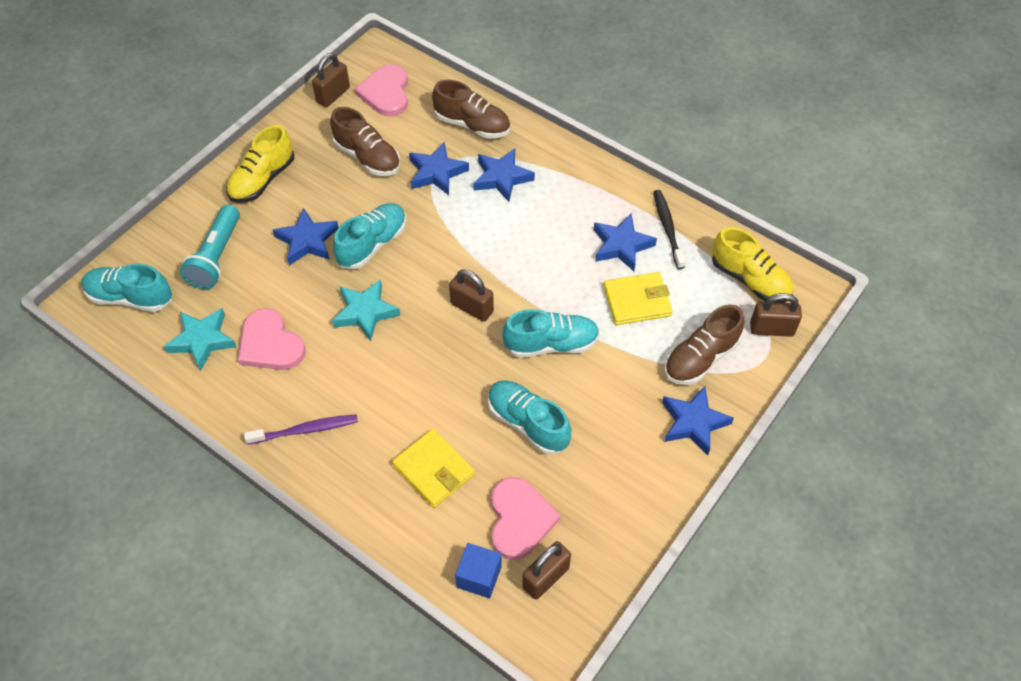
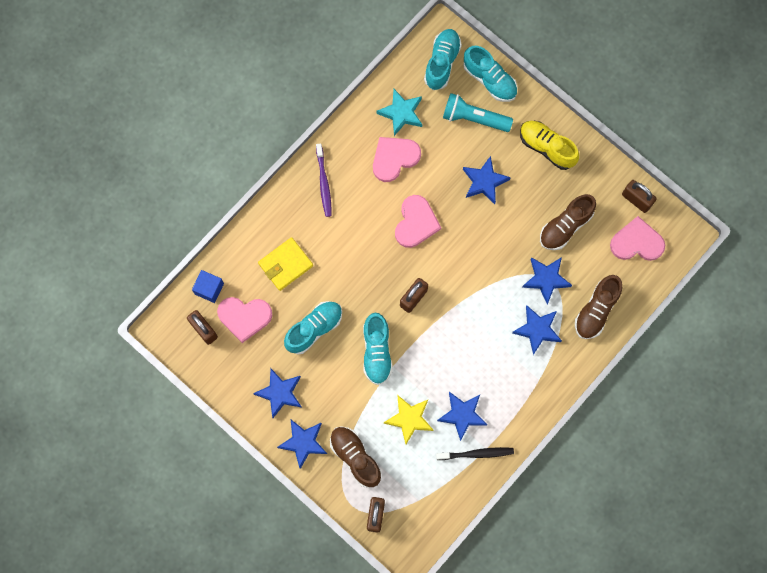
camera: 95 degrees right, 20 degrees up
(365, 312) = (416, 223): turquoise star -> pink heart
(372, 244) = (477, 229): turquoise shoe -> turquoise shoe (489, 80)
(628, 459) = (280, 393): none -> blue star
(637, 301) = (409, 419): yellow wallet -> yellow star
(750, 279) = (422, 508): yellow shoe -> none

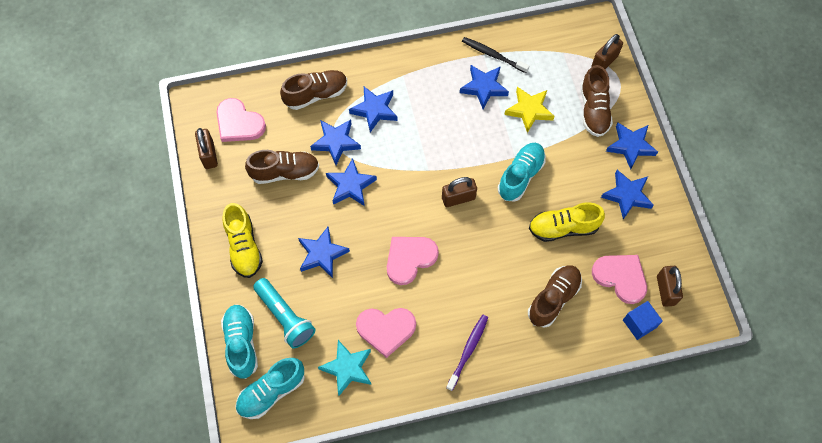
camera: 145 degrees left, 10 degrees down
(286, 265) = (553, 299): yellow wallet -> brown shoe
(314, 329) = (563, 228): turquoise shoe -> yellow shoe
(505, 250) = (350, 185): none -> blue star

